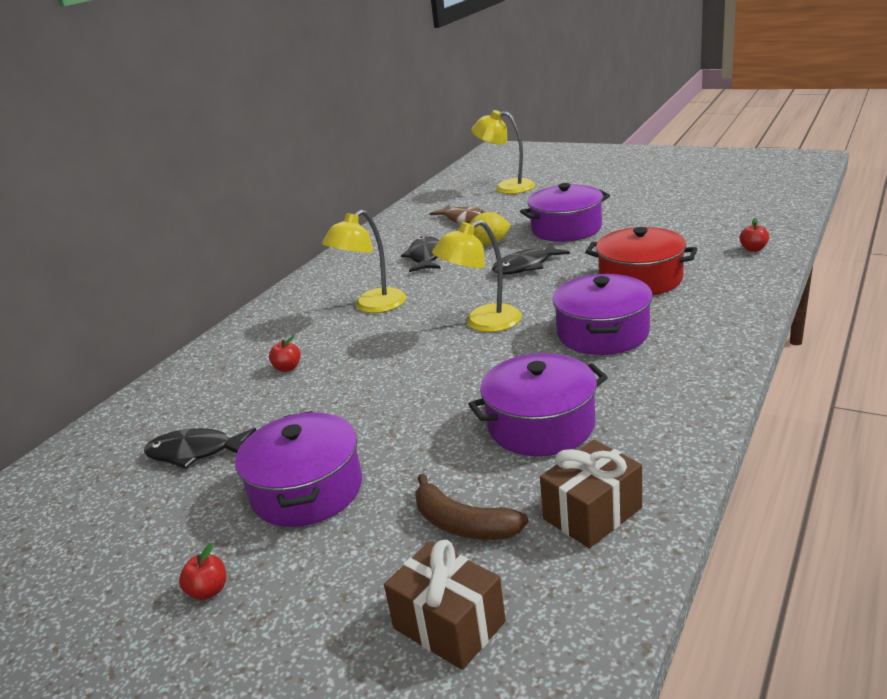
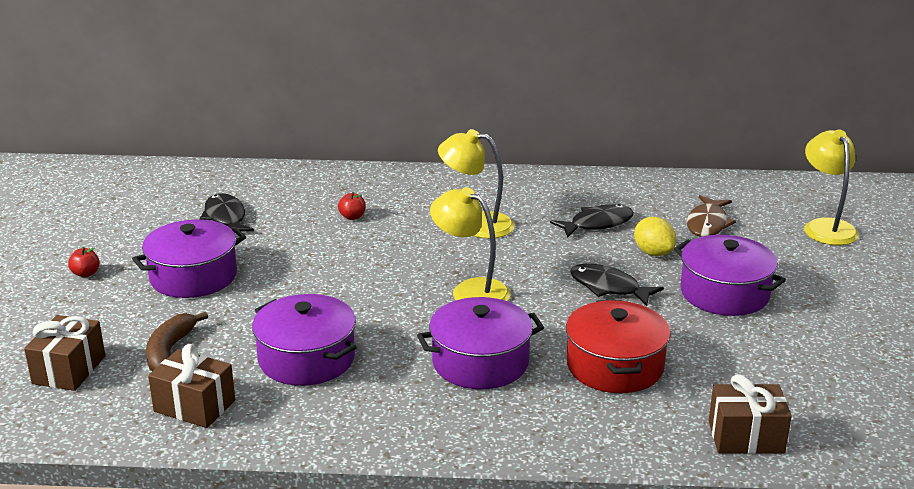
camera: 60 degrees right, 0 degrees up
(753, 249) = (746, 437): red apple -> brown gift

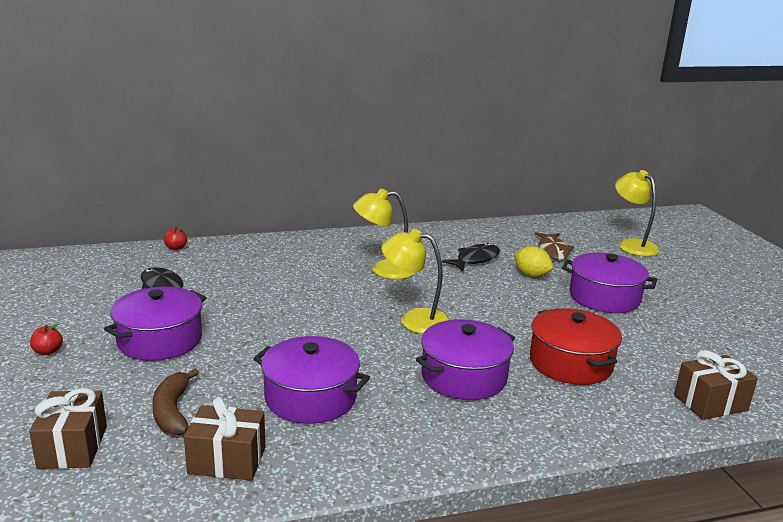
camera: 20 degrees left, 5 degrees down
(352, 217) = (277, 275): red apple -> red apple (176, 248)
(608, 287) = (519, 304): black fish -> none

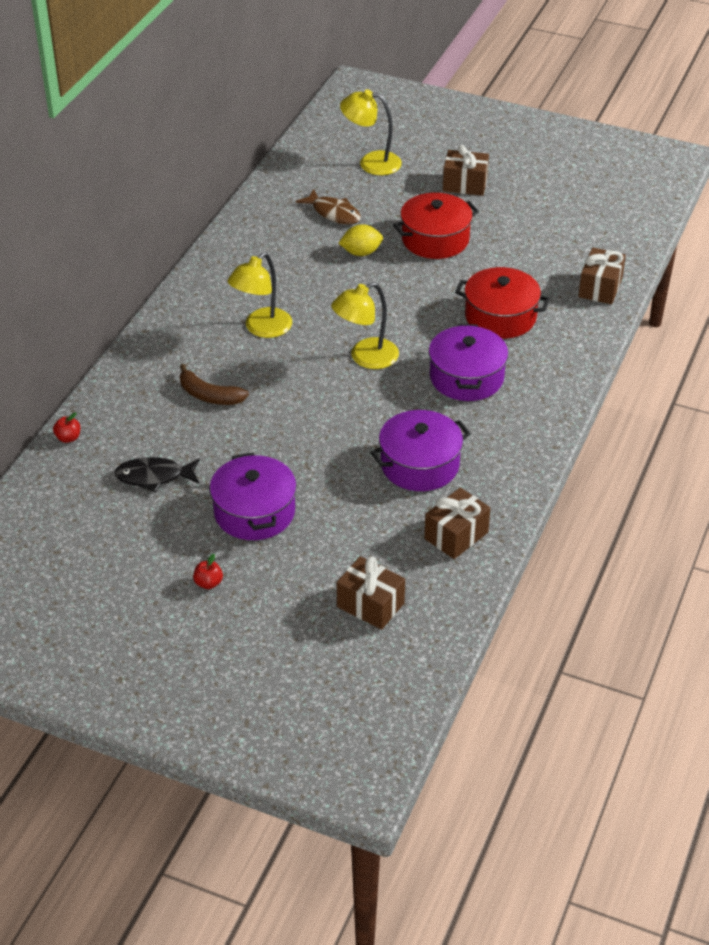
camera: 50 degrees left, 20 degrees up
(172, 411) = (371, 541): brown banana -> brown banana (209, 395)
(475, 259) = (300, 266): black fish -> none
(604, 297) = (435, 239): purple pot -> red pot
(690, 286) = (465, 184): none -> brown gift

